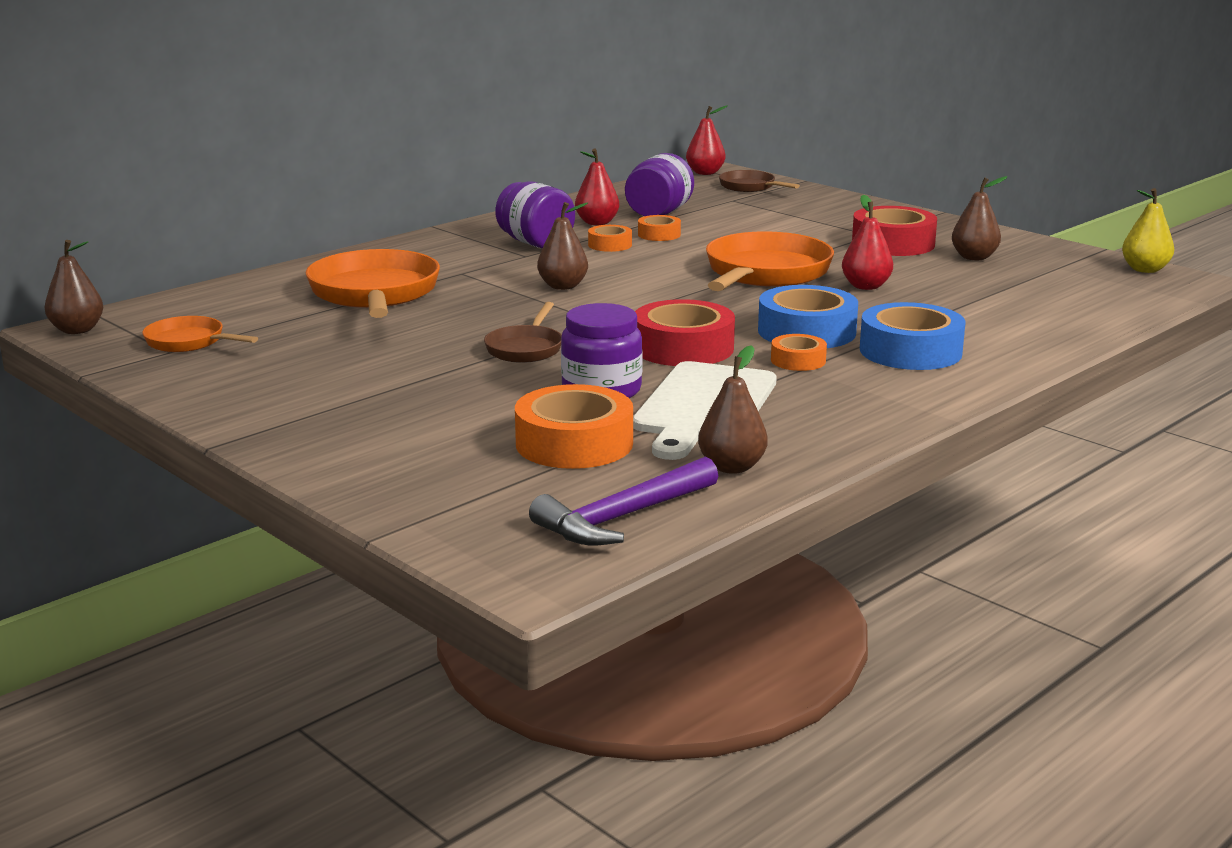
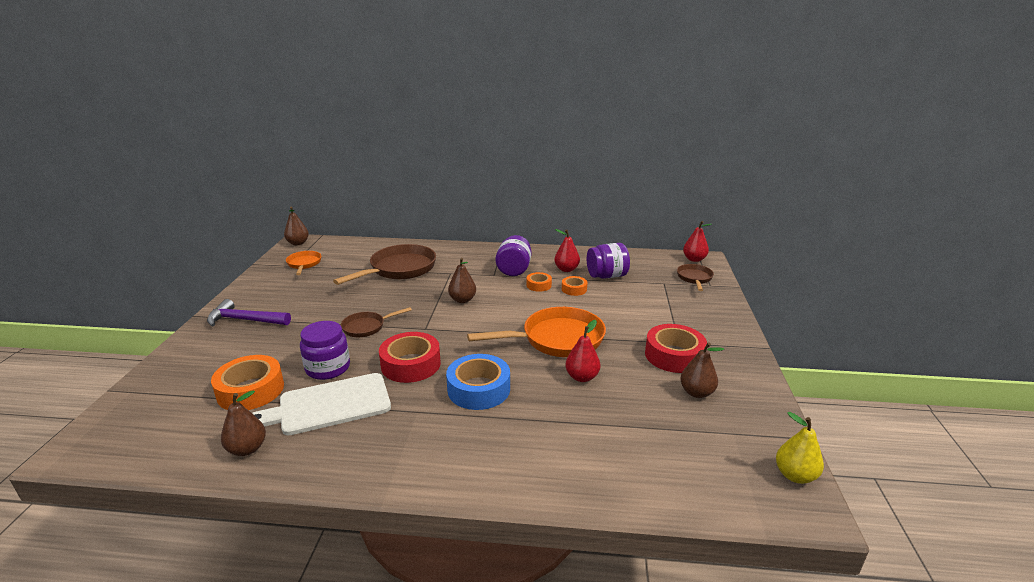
camera: 50 degrees right, 5 degrees up
(375, 294) = (399, 269): orange pan -> brown pan
(622, 517) = (160, 443): purple hammer -> purple hammer (245, 320)
(798, 360) = (428, 405): orange tape -> none
(910, 351) = (487, 437): blue tape -> none

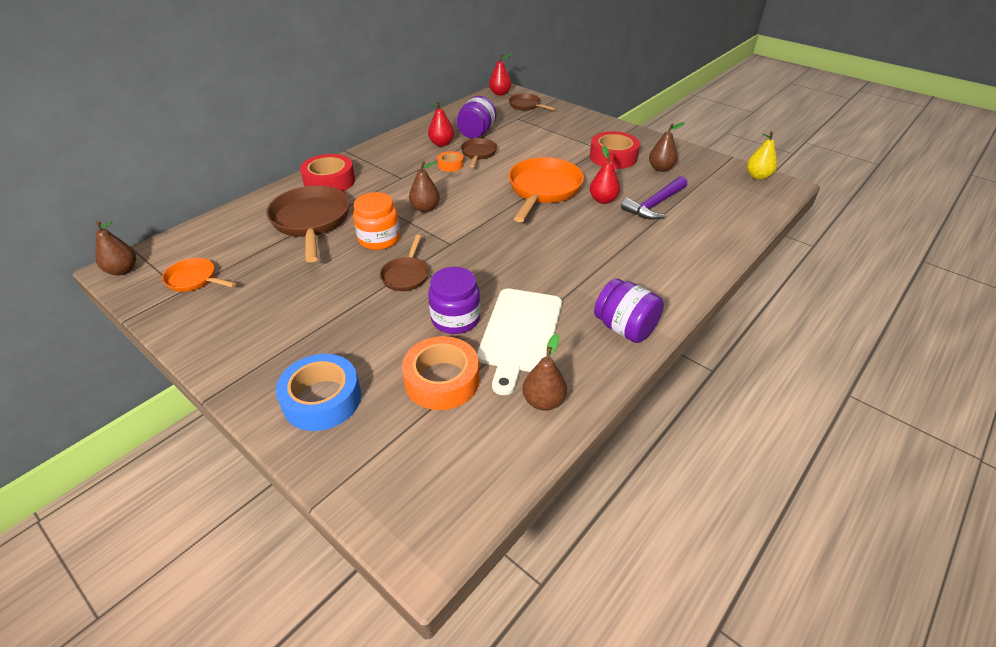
camera: 55 degrees left, 15 degrees up
(245, 320) = (279, 356): purple hammer -> purple hammer (655, 205)
(403, 299) = (379, 239): none -> orange jar
(411, 364) = (502, 269): red tape -> red tape (329, 181)
(478, 389) = (574, 248): blue tape -> blue tape (322, 399)
(514, 270) = (406, 165): purple jar -> purple jar (625, 328)
(574, 289) = (478, 154): orange tape -> brown pan

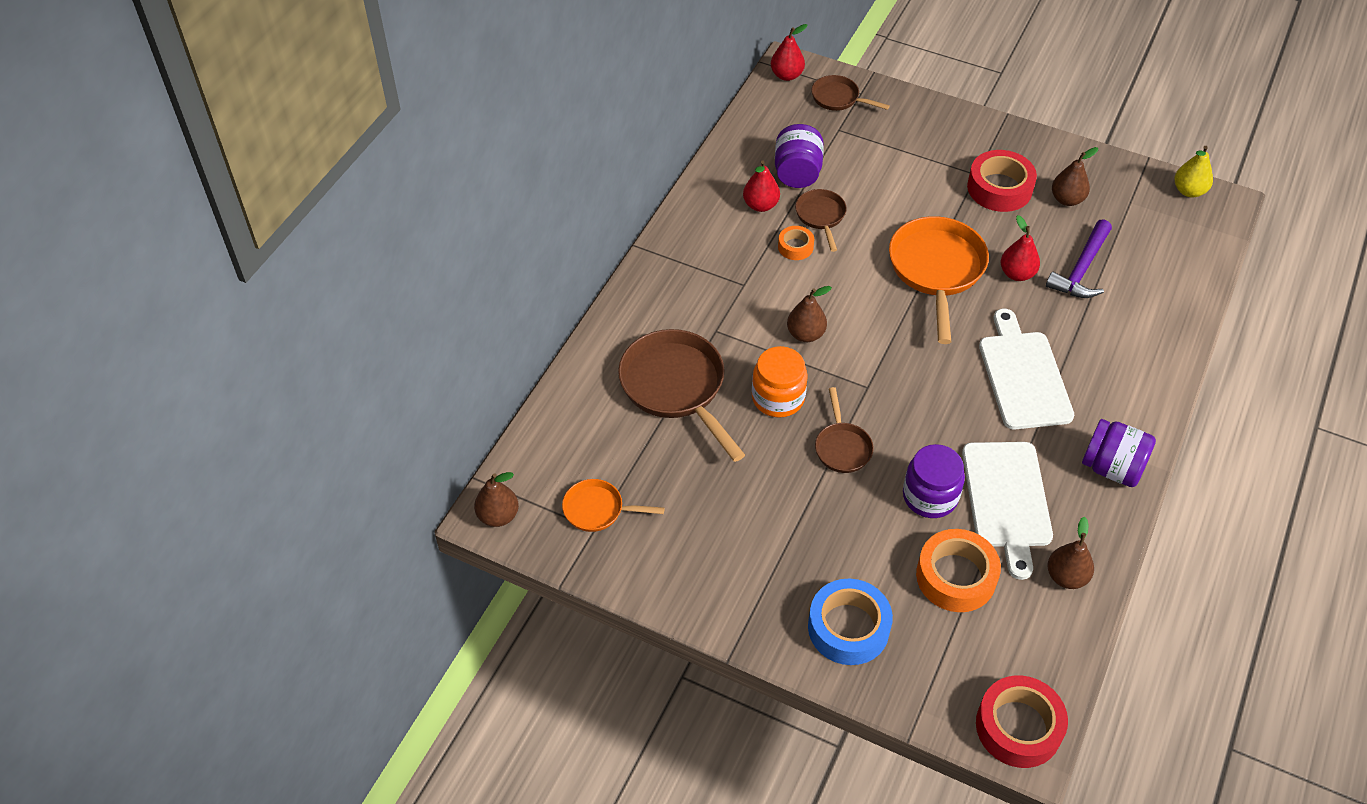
camera: 15 degrees left, 10 degrees up
(329, 181) = (652, 311): red tape -> red tape (1018, 727)
(577, 256) = (1023, 375): none -> white cutting board

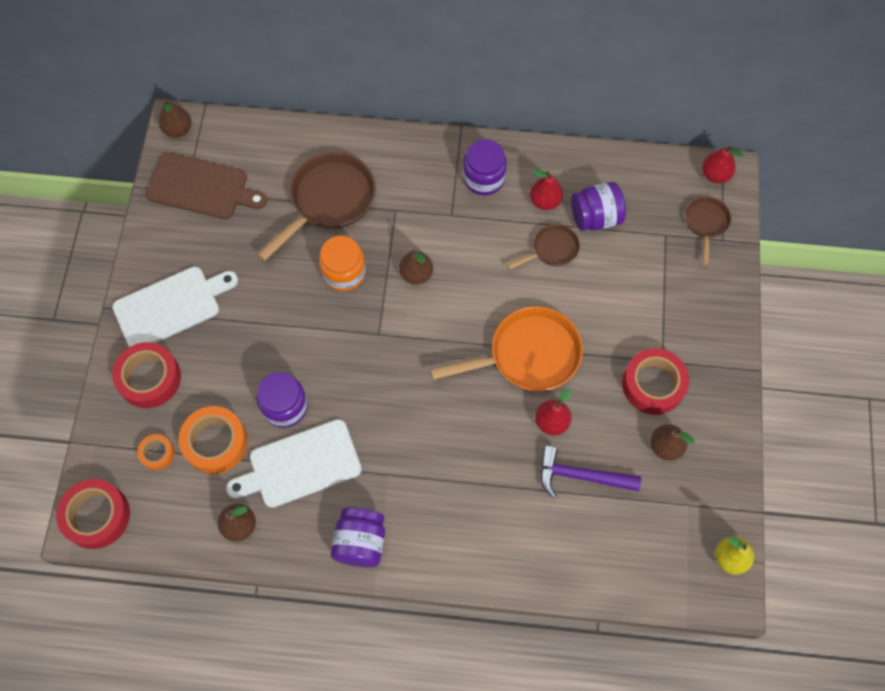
camera: 70 degrees right, 15 degrees up
(598, 510) = (202, 187): orange pan -> brown cutting board
(710, 245) = (484, 178): none -> purple jar
(795, 247) = (508, 240): orange tape -> orange tape (157, 453)
(842, 447) = (311, 331): brown pan -> none
(848, 628) = (149, 378): blue tape -> red tape
(1023, 375) = (435, 451): white cutting board -> white cutting board (171, 306)

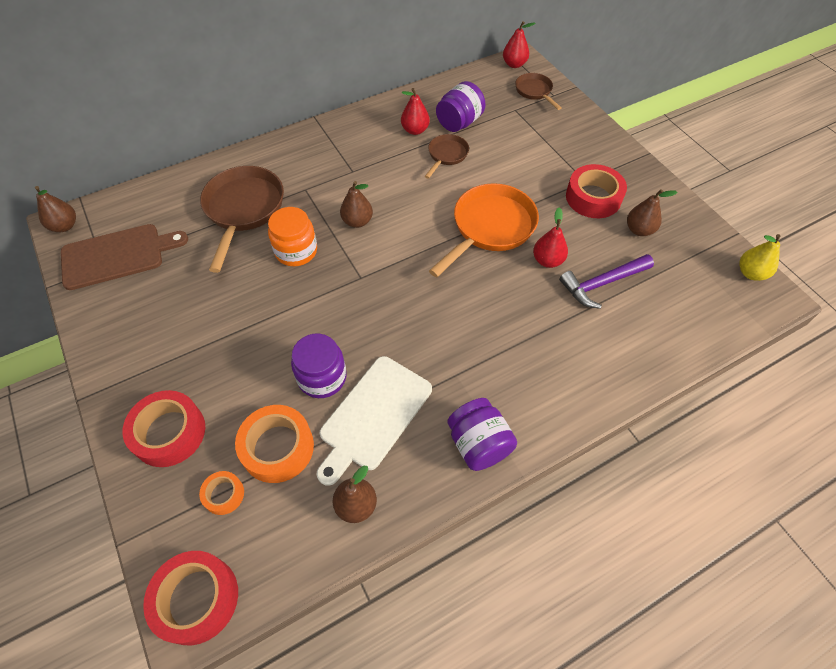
camera: 35 degrees left, 10 degrees down
(171, 306) = (150, 360): white cutting board -> none
(484, 178) = (358, 138): purple jar -> none

